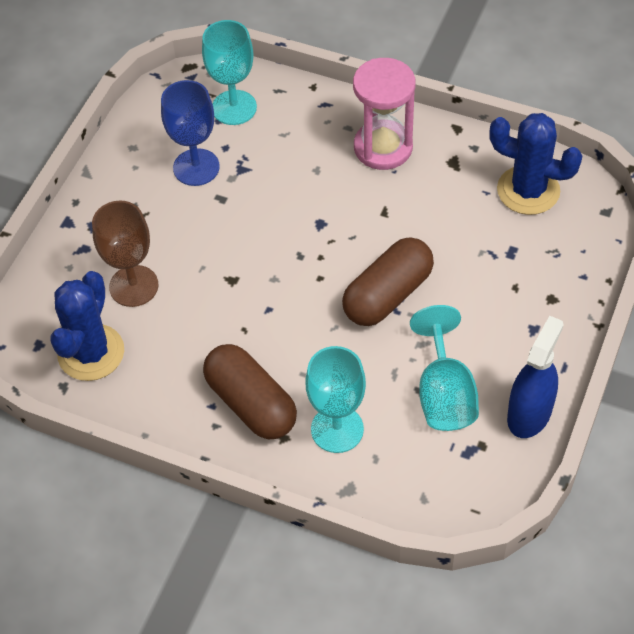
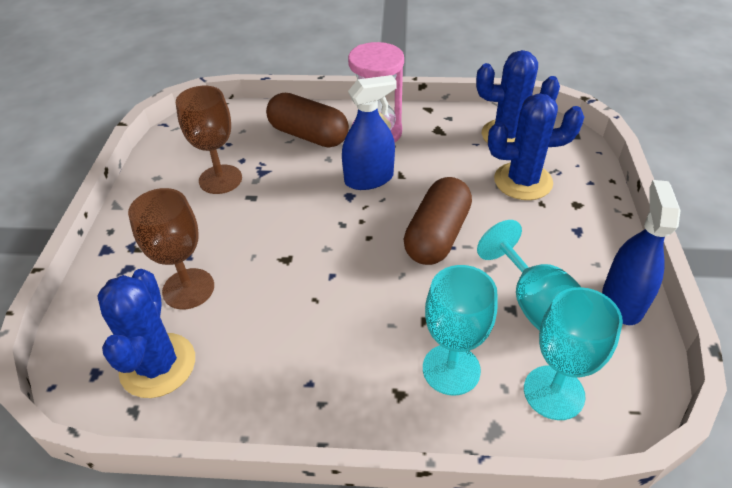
camera: 20 degrees left, 10 degrees down
(196, 167) = (220, 179): blue goblet -> brown goblet
(234, 107) = (239, 132): turquoise goblet -> turquoise goblet (554, 392)
(251, 403) = (350, 369): brown capsule -> brown capsule (308, 135)
(348, 208) = (369, 179): none -> blue spray bottle
(510, 255) = (523, 181): none -> blue cactus

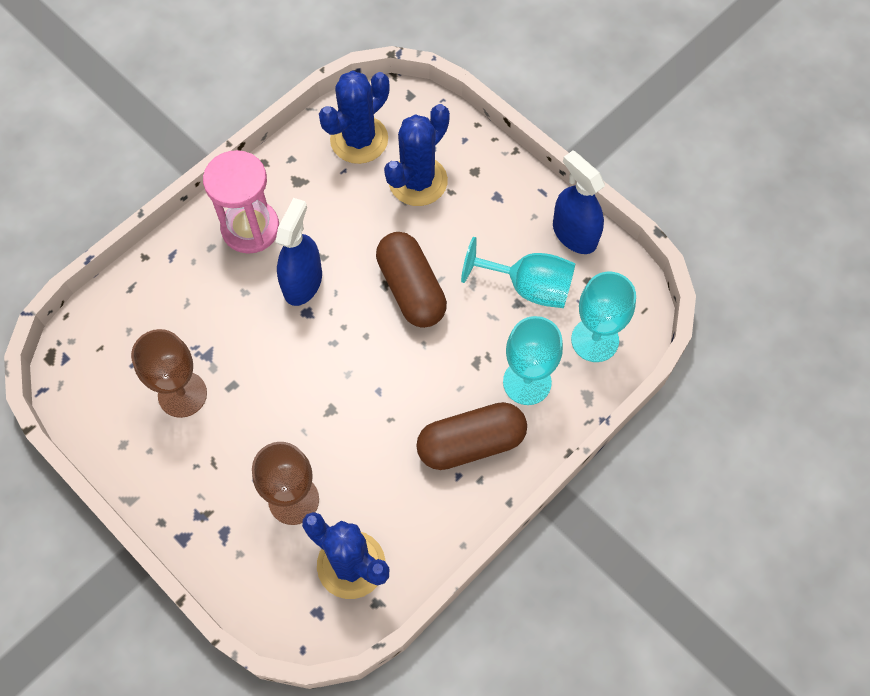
camera: 50 degrees left, 20 degrees up
(308, 135) = (196, 283): brown capsule -> brown capsule (471, 443)

